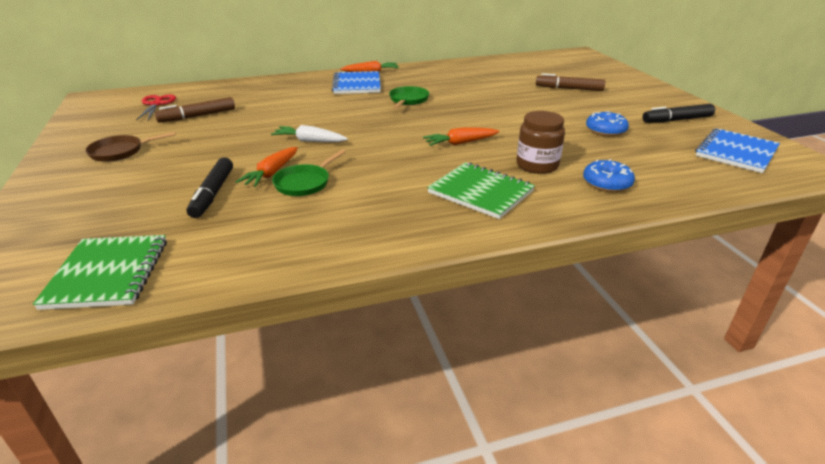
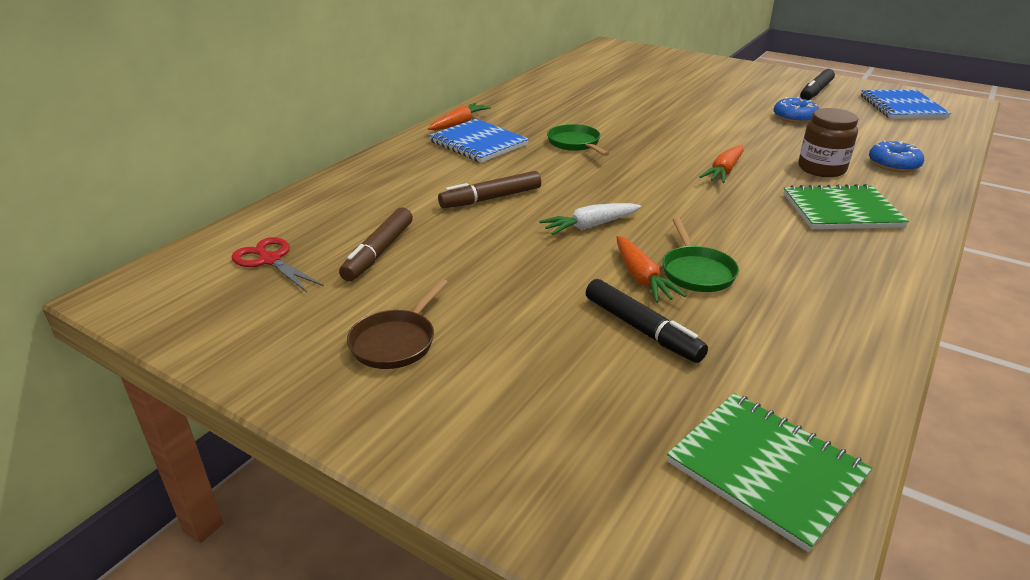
camera: 40 degrees left, 0 degrees up
(569, 89) = (683, 86): brown marker -> brown marker (491, 198)

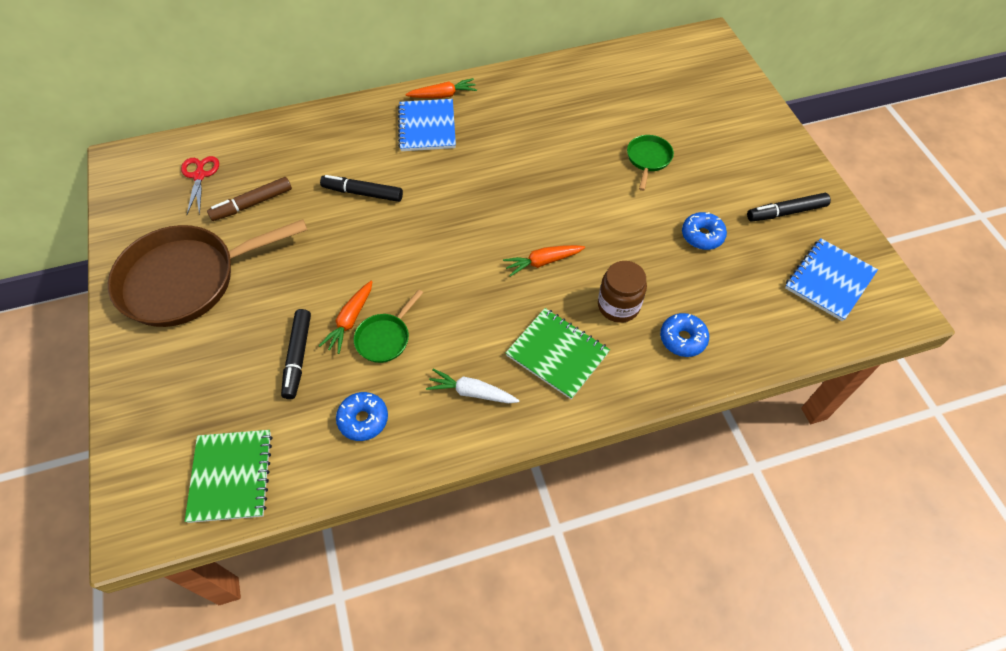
camera: 40 degrees right, 25 degrees up
(396, 342) = (187, 279): brown pan -> brown pan, size x2.26
(491, 198) = (362, 193): brown marker -> black marker
(575, 143) = (488, 166): green pan -> green pan (648, 159)
(590, 226) = (383, 258): white carrot -> white carrot (471, 392)
(793, 334) = (363, 419): none -> blue donut

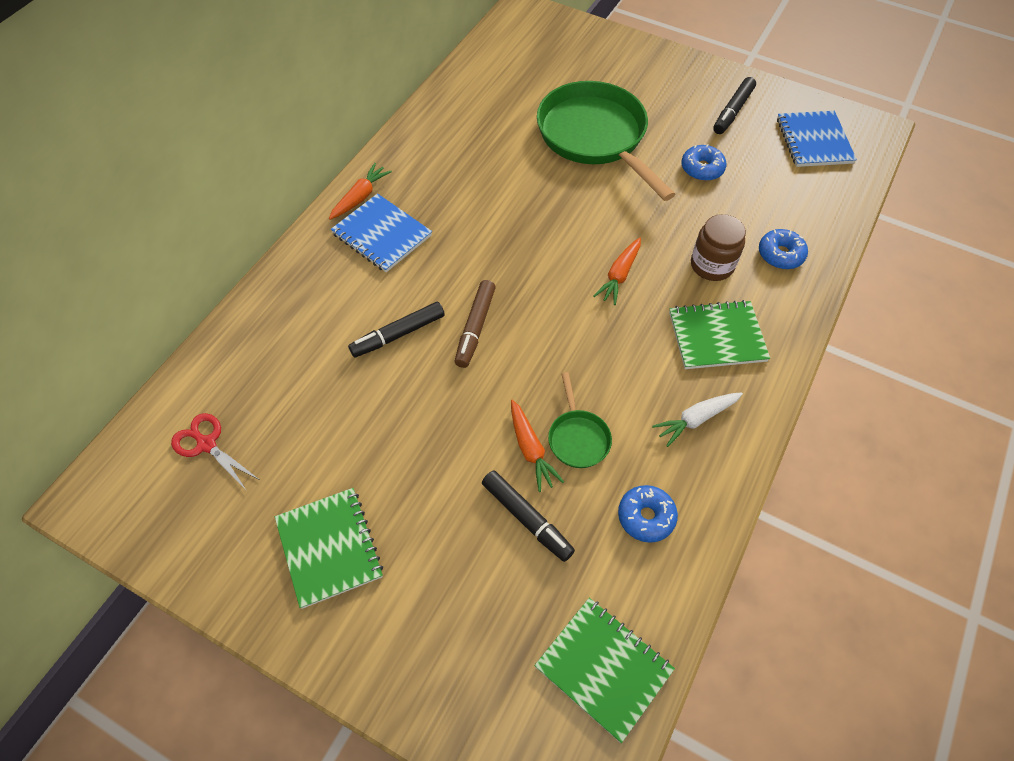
camera: 45 degrees left, 0 degrees up
(187, 279) = (329, 548): brown pan -> green notebook
(252, 204) = (302, 426): brown marker -> brown marker (475, 328)
(648, 159) = (595, 137): green pan -> green pan, size x2.26

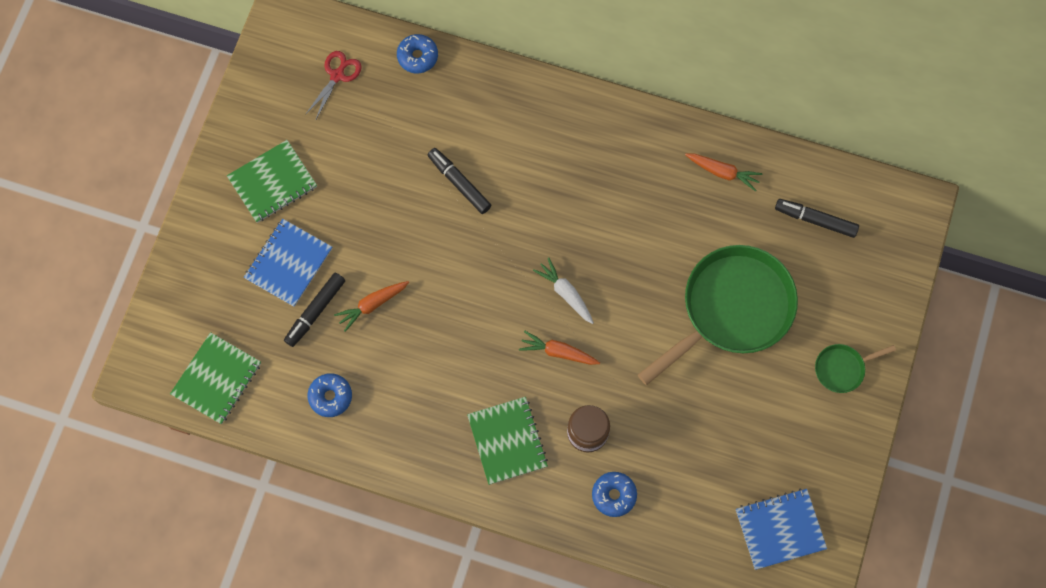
camera: 80 degrees right, 15 degrees up
(360, 197) = (602, 114): orange carrot -> orange carrot (722, 172)
(382, 234) = (562, 143): blue notebook -> blue notebook (288, 263)
(475, 328) = (477, 242): brown marker -> none
(578, 438) = (388, 338): green pan -> green pan (842, 368)
(696, 419) = (421, 428): white carrot -> white carrot (565, 293)
(702, 168) = (711, 416): blue donut -> blue donut (417, 57)
(732, 111) = (805, 443): black marker -> black marker (815, 220)

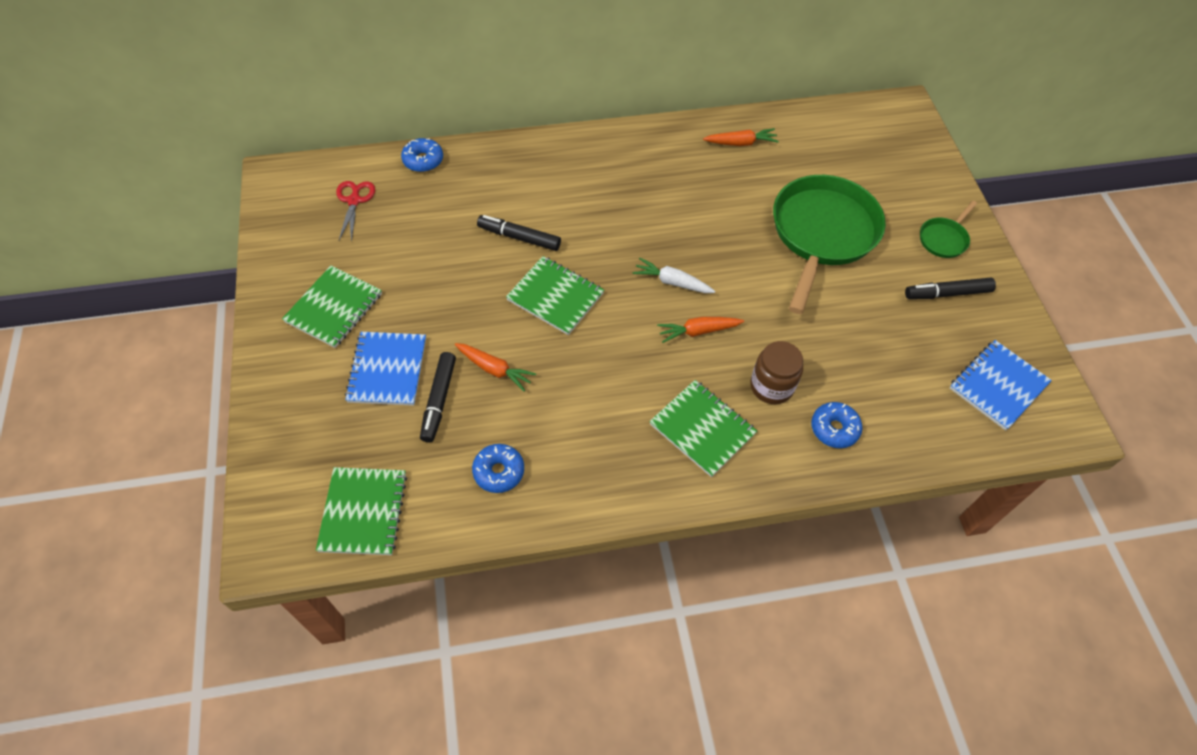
camera: 30 degrees left, 15 degrees down
(372, 305) = (494, 369): orange carrot -> orange carrot turned 90 degrees counterclockwise
(458, 259) = (555, 297): none -> green notebook
(815, 220) = (838, 146): black marker -> black marker (947, 293)

